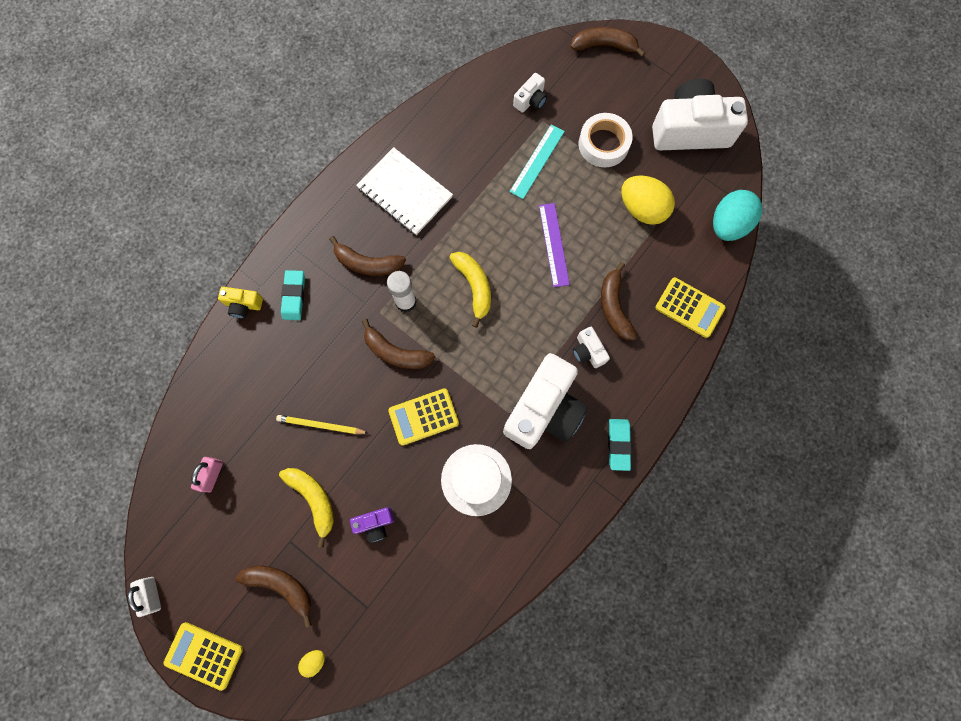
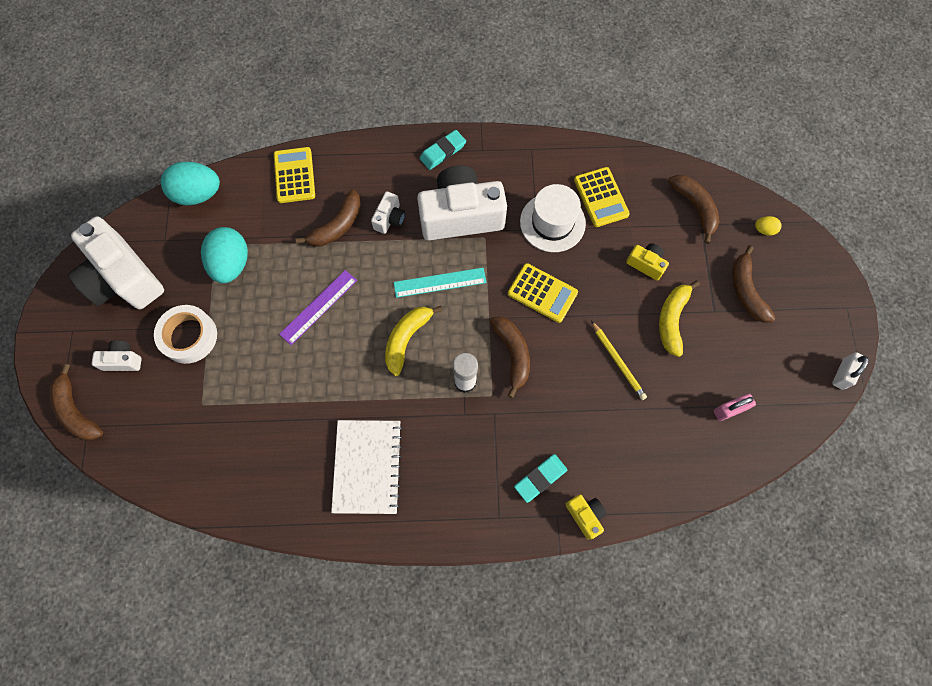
camera: 130 degrees left, 5 degrees down
(204, 655) = (836, 302): yellow calculator -> yellow calculator (601, 197)
(367, 263) = (459, 441): brown banana -> brown banana (695, 208)
(375, 523) = (646, 264): purple camera -> yellow camera
(530, 100) = (186, 431): white camera -> white camera (123, 360)
(537, 161) = (248, 378): turquoise ruler -> turquoise ruler (440, 282)
(642, 209) = (231, 264): yellow egg -> turquoise egg

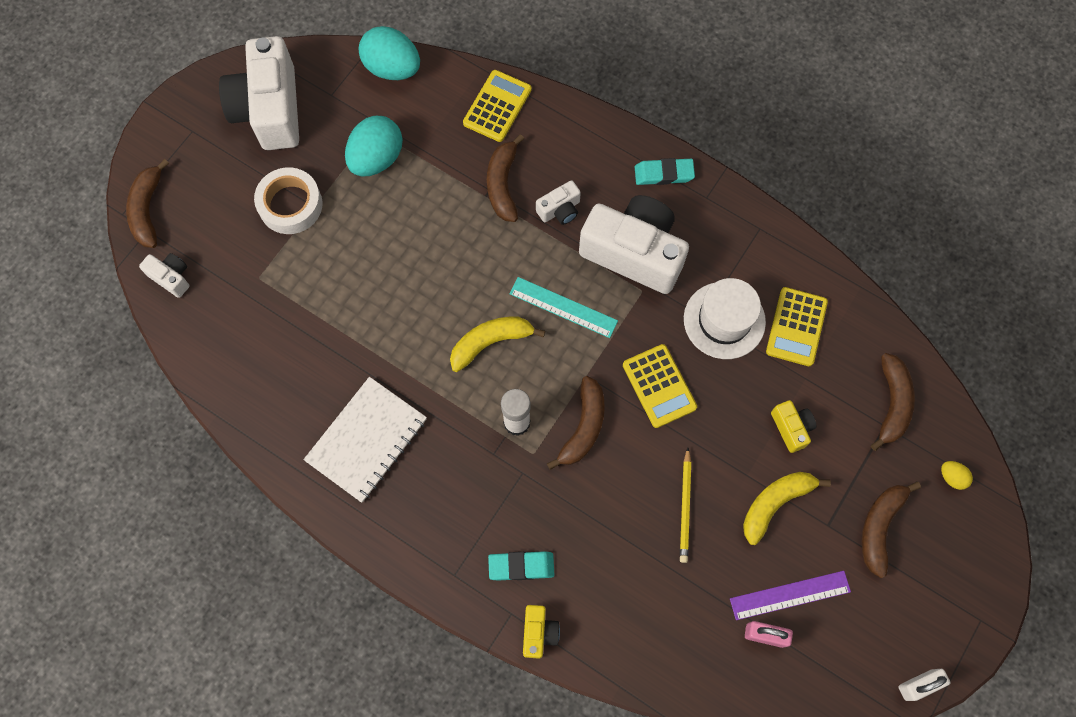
camera: 35 degrees right, 0 degrees up
(123, 360) = (217, 189): white camera -> white camera (171, 277)
(318, 307) = (429, 255): purple ruler -> purple ruler (790, 595)
(337, 226) = (503, 184): brown banana -> brown banana turned 105 degrees clockwise

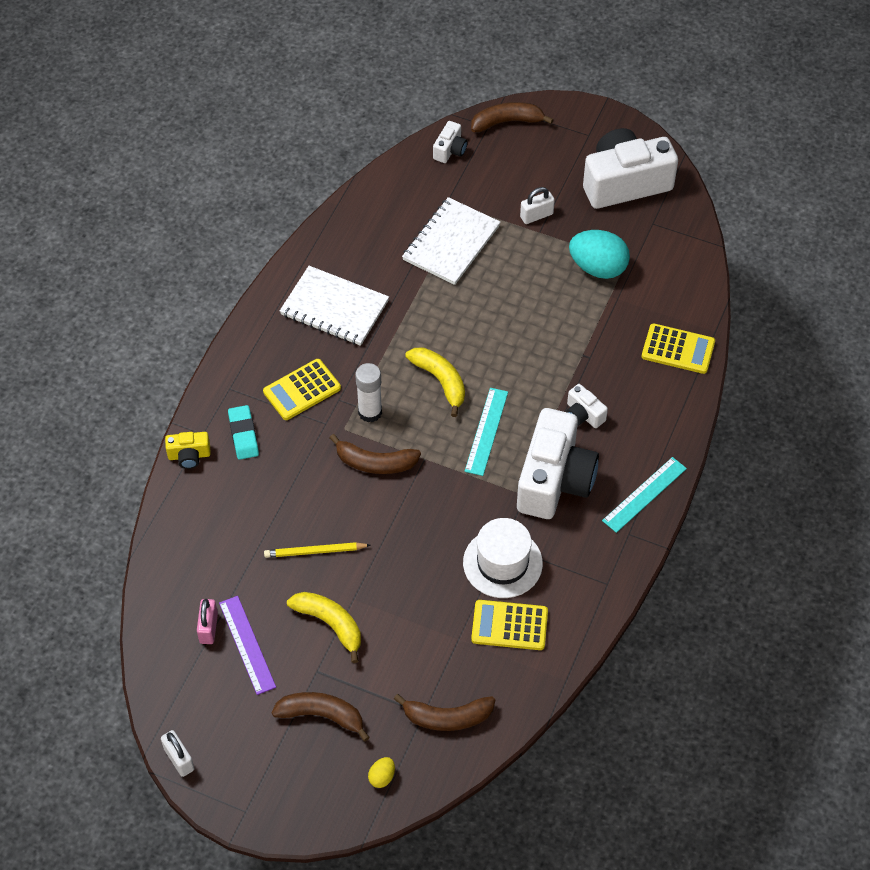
camera: 80 degrees right, 15 degrees down
(290, 205) = (536, 215): white tape -> white padlock
(306, 299) = (451, 243): none -> white notebook
(392, 68) = (694, 263): turquoise egg -> none
(503, 184) = (598, 366): brown banana -> none
(659, 386) = (425, 517): yellow calculator -> yellow calculator (302, 390)
(664, 174) = (644, 494): turquoise eraser -> turquoise ruler
(791, 428) = (406, 631): yellow camera -> none

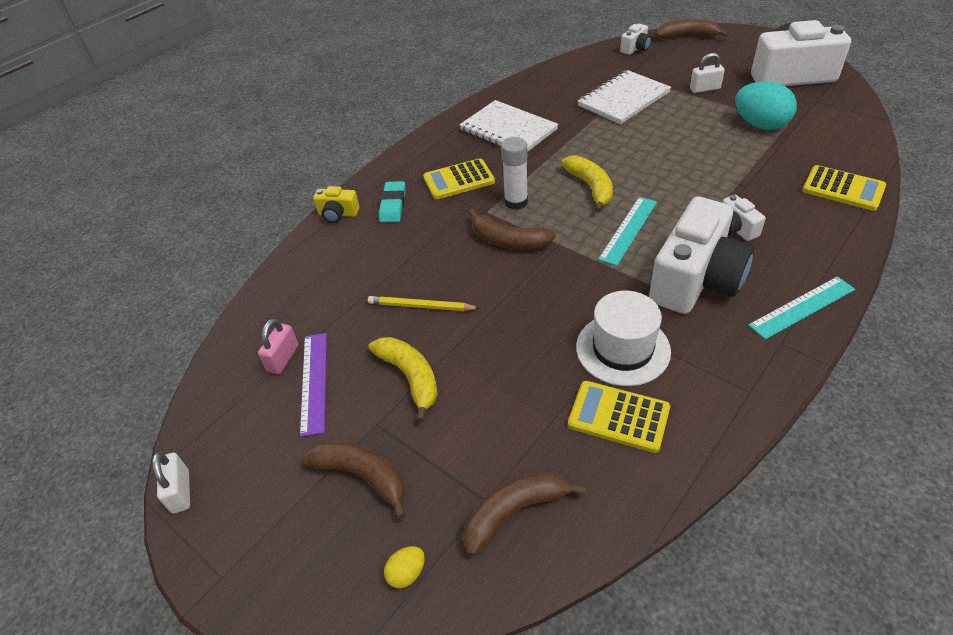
camera: 20 degrees right, 10 degrees down
(447, 717) = (515, 512): brown banana -> brown banana turned 135 degrees clockwise

